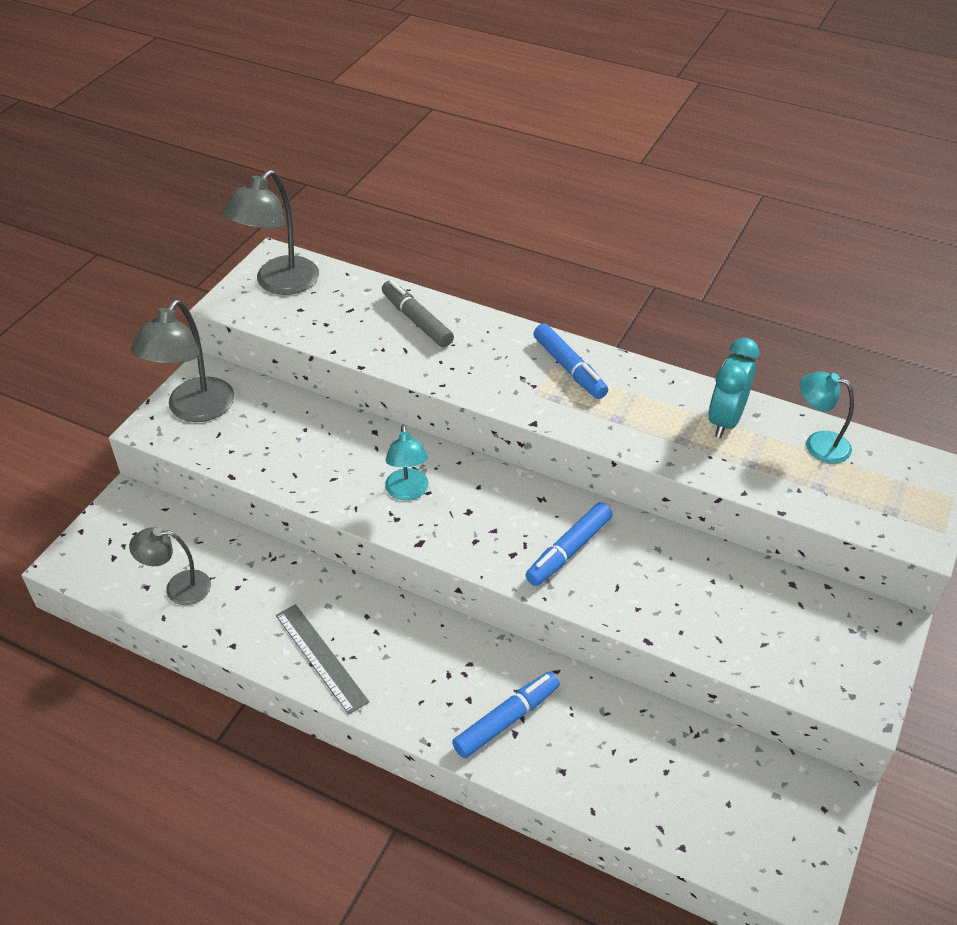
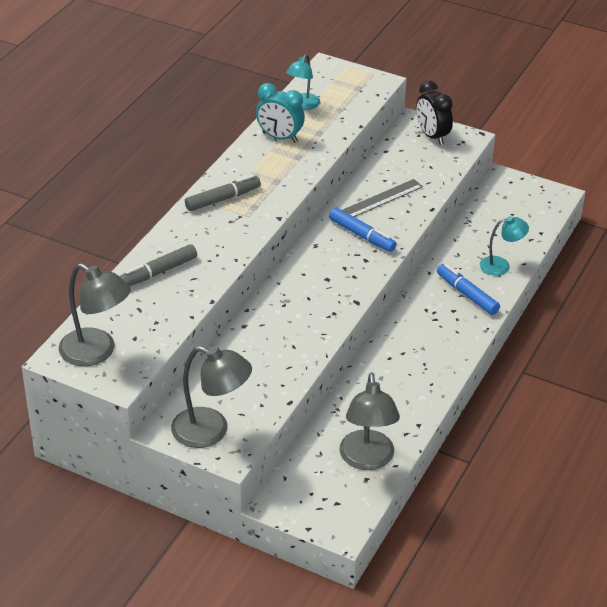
camera: 90 degrees left, 5 degrees down
(178, 588) = (367, 460): grey lamp -> grey lamp, size x1.61
(321, 657) = (426, 379): grey ruler -> grey ruler (382, 199)
(408, 492) = (308, 307): turquoise lamp -> turquoise lamp (501, 265)
(569, 368) = (222, 199): blue marker -> grey marker
(854, 649) = (432, 136): none -> black clock

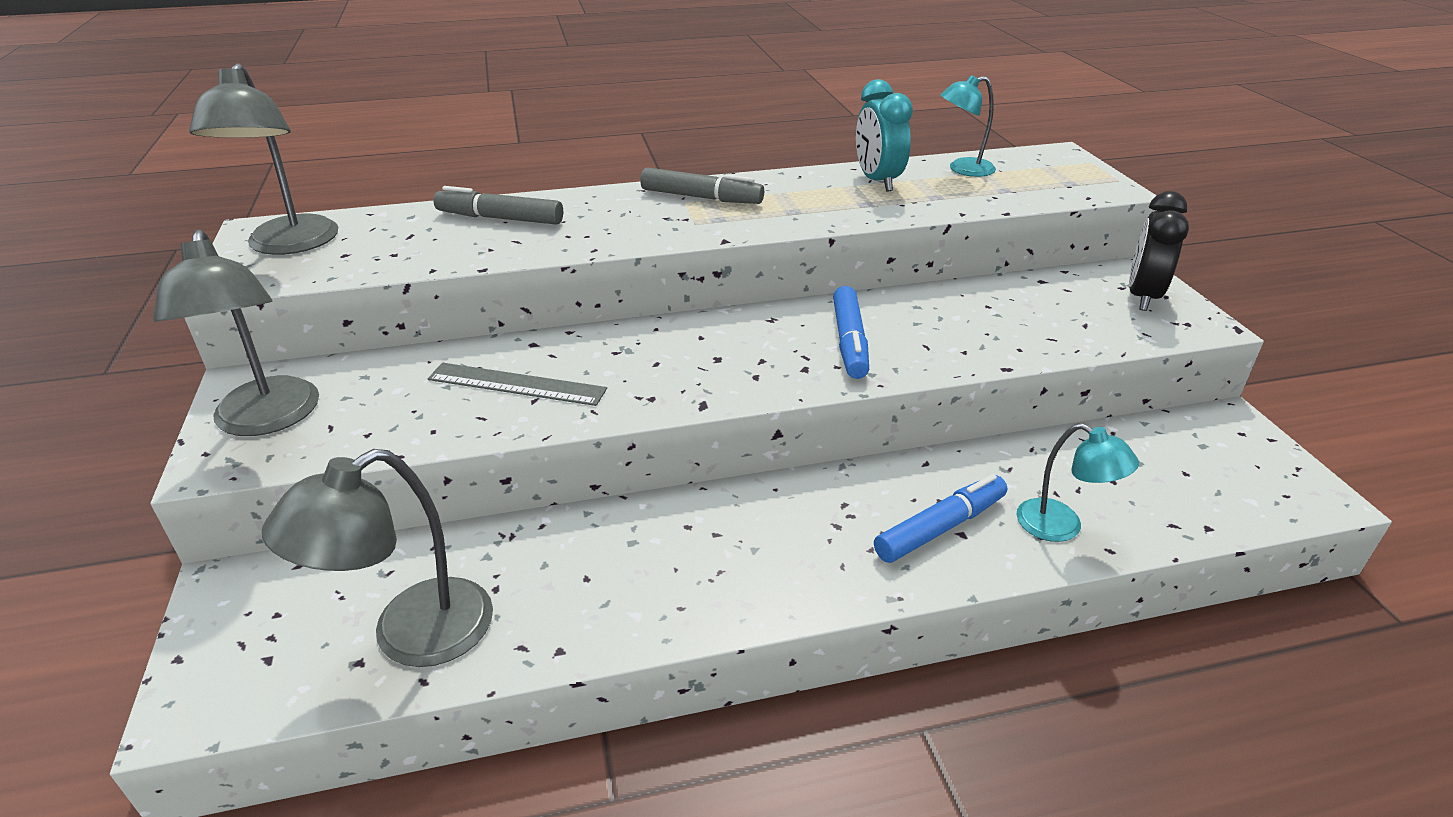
camera: 50 degrees right, 5 degrees down
(382, 199) = (949, 321): grey ruler -> grey ruler (516, 384)
(467, 294) = (940, 528): blue marker -> blue marker turned 45 degrees clockwise

